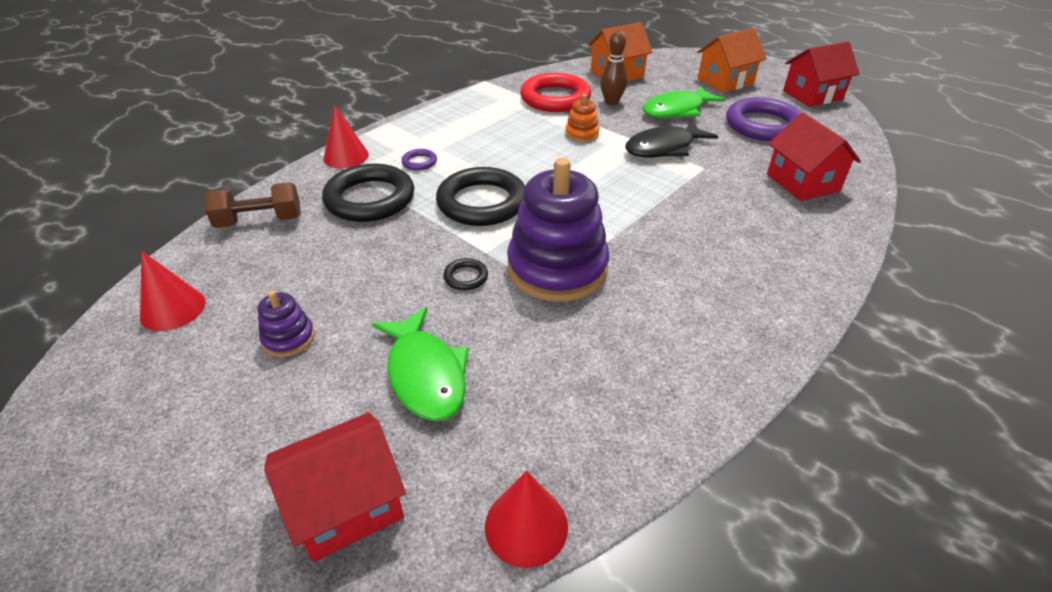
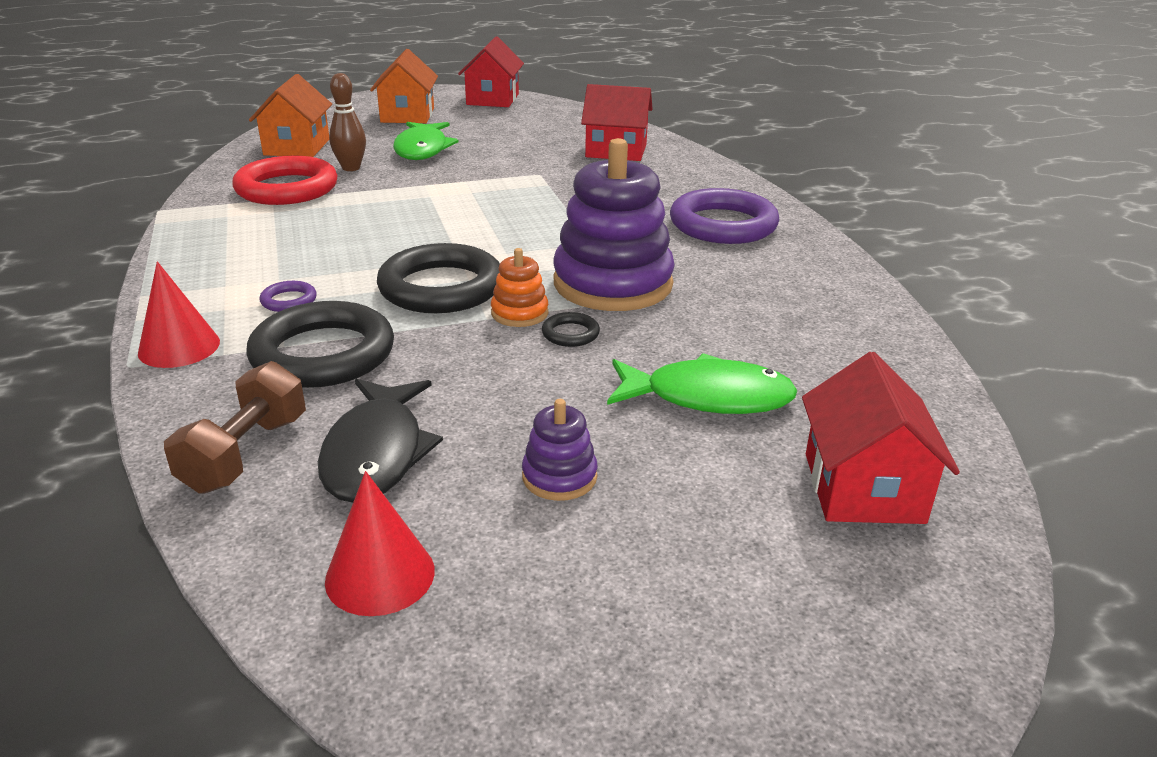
camera: 60 degrees left, 10 degrees down
(526, 526) = (936, 396): red cone -> none
(582, 134) = (389, 200): orange stacking toy -> orange stacking toy (519, 313)
(664, 148) = (480, 176): black fish -> black fish (376, 453)
(763, 125) = (509, 131): purple ring -> purple ring (723, 225)

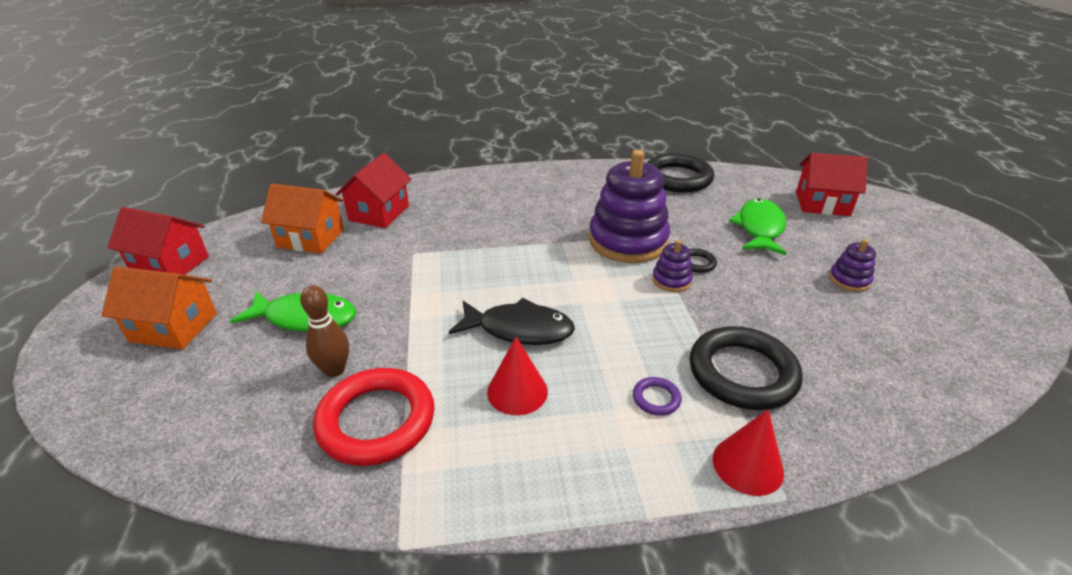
camera: 80 degrees left, 5 degrees up
(246, 454) = (880, 404): brown dumbbell -> none
(297, 147) = (227, 422): orange house -> orange house (311, 238)
(376, 453) = (855, 344): black fish -> black fish (519, 329)
(380, 575) = (958, 341): red cone -> red cone (517, 391)
(441, 287) = (632, 313): black ring -> black ring (677, 178)
(519, 313) = (671, 280): orange stacking toy -> purple stacking toy
(723, 225) = (542, 192): purple ring -> none

